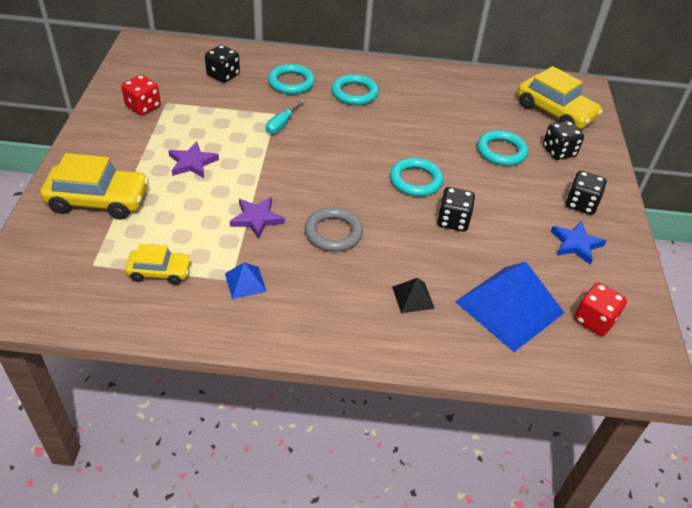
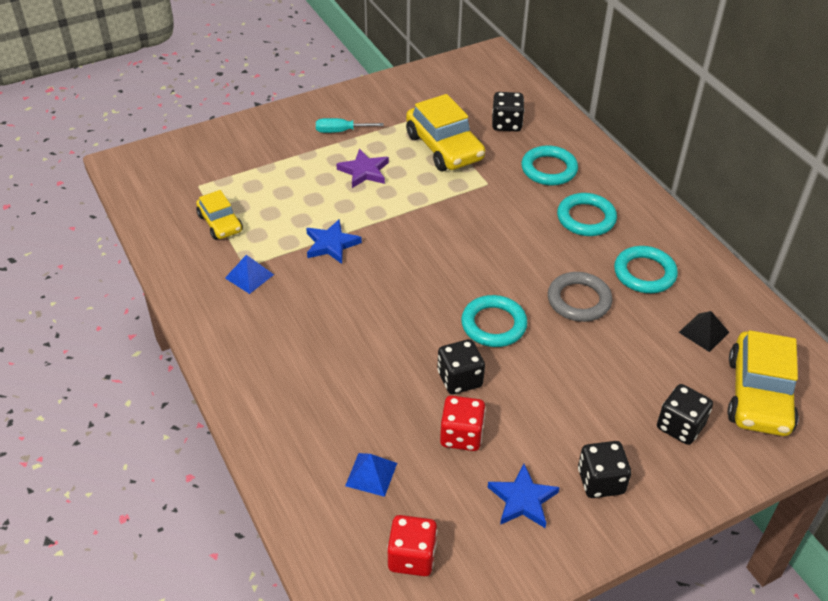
camera: 60 degrees right, 0 degrees up
(98, 200) = (269, 149): yellow car -> yellow car (444, 147)
(143, 106) = (406, 106): red dice -> red dice (461, 435)
(257, 219) = (331, 244): purple star -> blue star
(281, 124) = (477, 195): turquoise screwdriver -> turquoise screwdriver (340, 131)
(333, 233) = (359, 301): grey ring -> grey ring (579, 300)
(413, 297) = (322, 394): black pyramid -> black pyramid (704, 332)
(501, 151) = (620, 374): turquoise ring -> turquoise ring (644, 273)
(509, 307) = (371, 474): blue pyramid -> blue pyramid, size x0.45

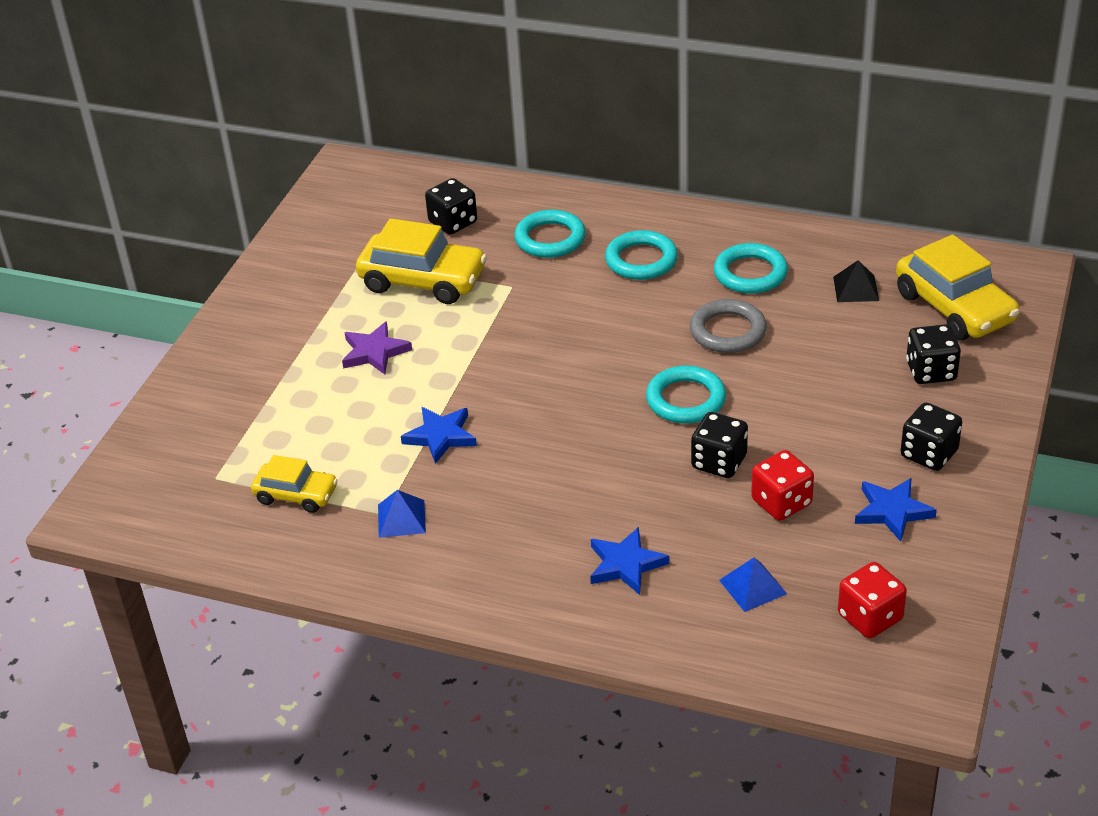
camera: 40 degrees left, 5 degrees down
(321, 398) = (625, 564): none -> blue star
(340, 131) = (293, 331): turquoise screwdriver -> none

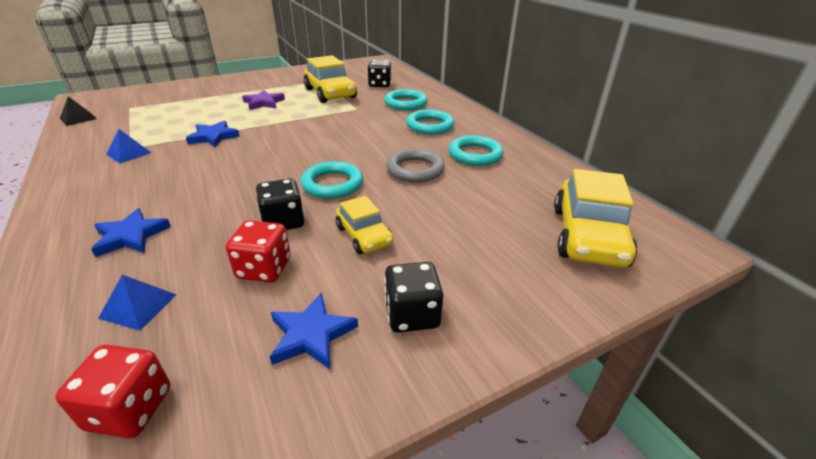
camera: 40 degrees right, 5 degrees down
(296, 495) = (130, 125): yellow car -> yellow car (364, 235)
(856, 288) = (528, 190): black pyramid -> black pyramid (78, 118)
(931, 371) = (507, 262): black dice -> none

